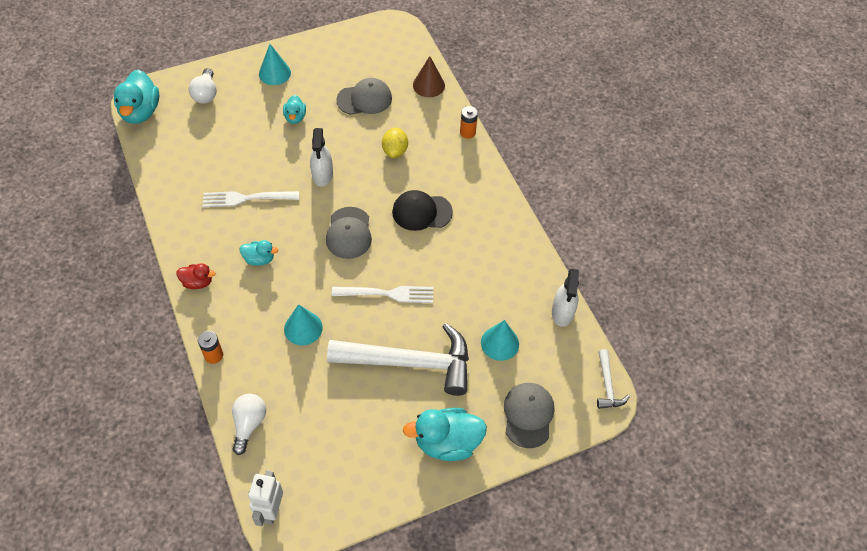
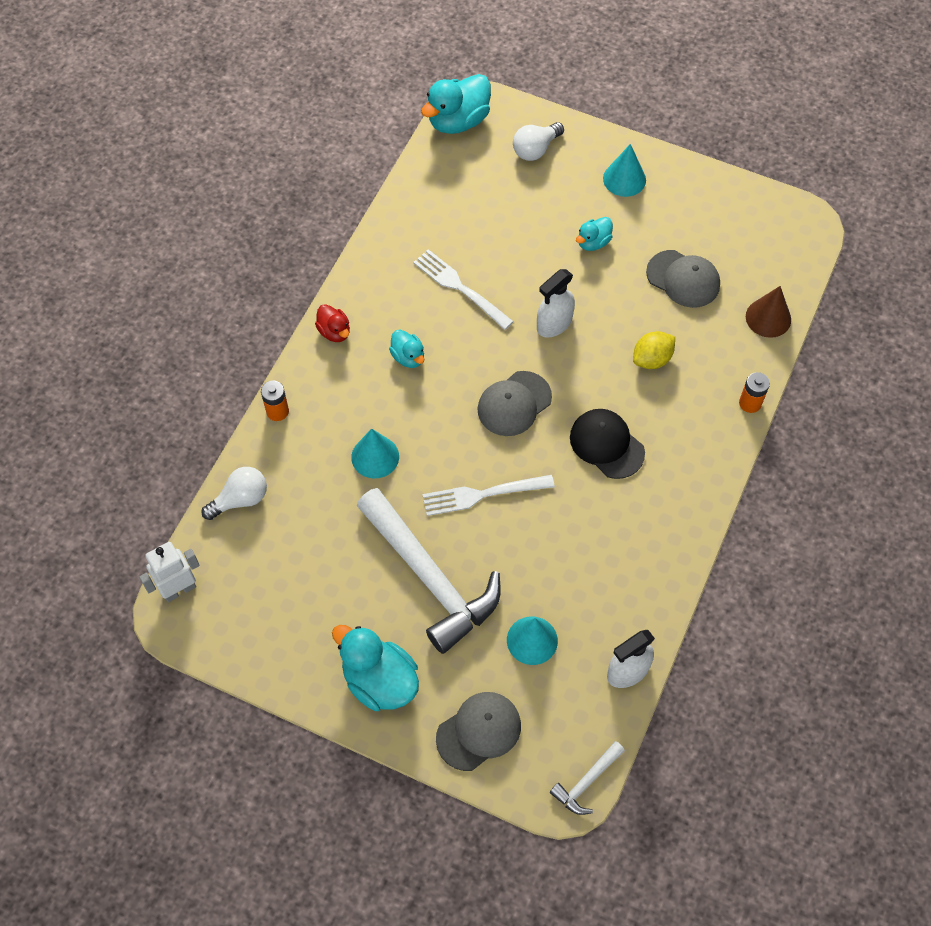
camera: 50 degrees right, 5 degrees up
(387, 294) = (483, 494): white fork -> white fork turned 120 degrees clockwise

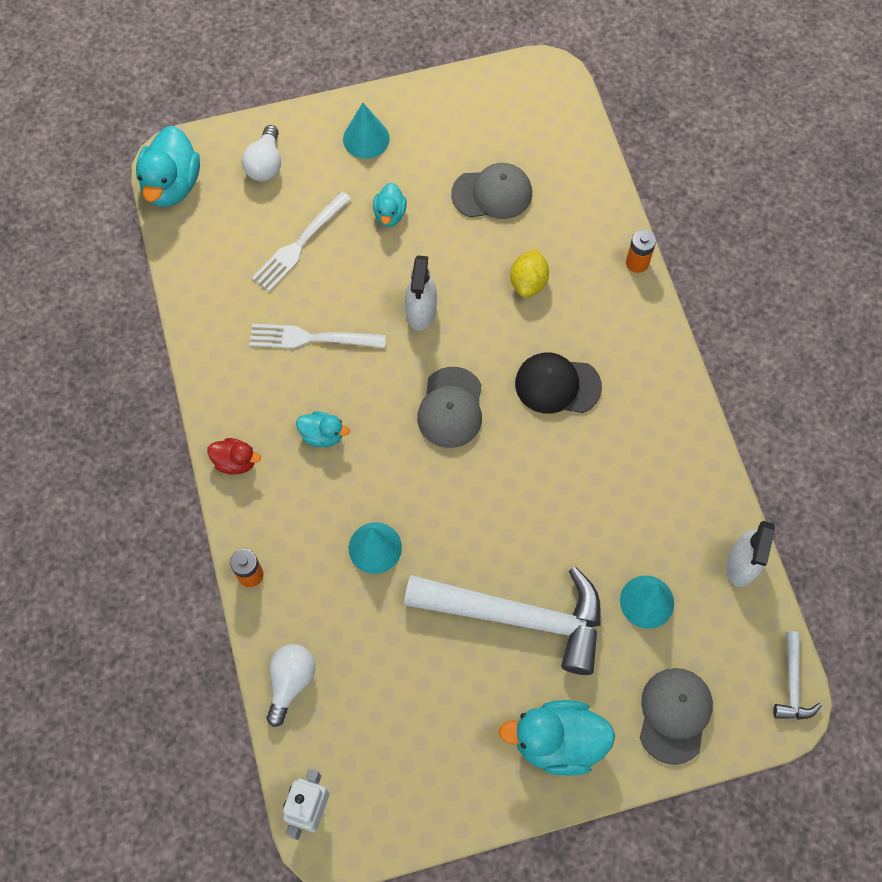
camera: 40 degrees left, 5 degrees up
(483, 494) = (496, 508): white fork -> white fork (300, 244)
(768, 318) = (588, 178): brown cone -> none

